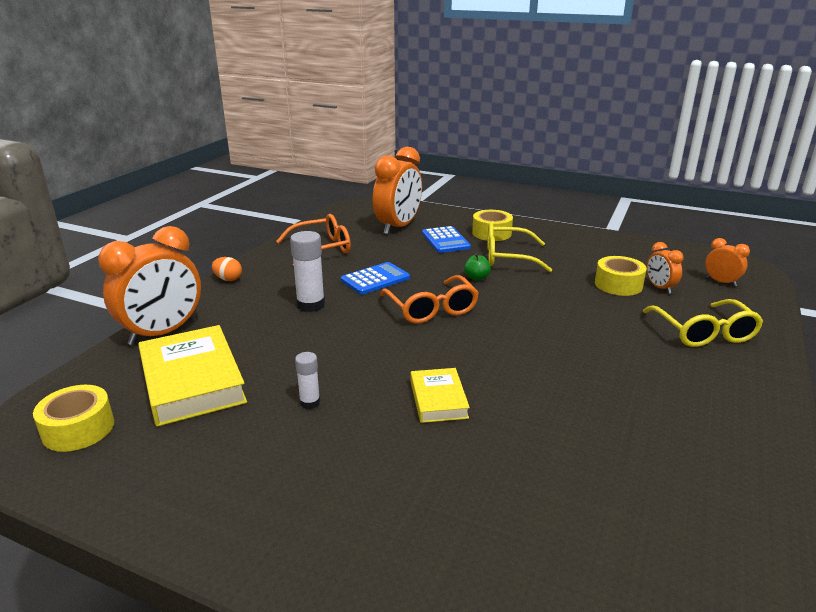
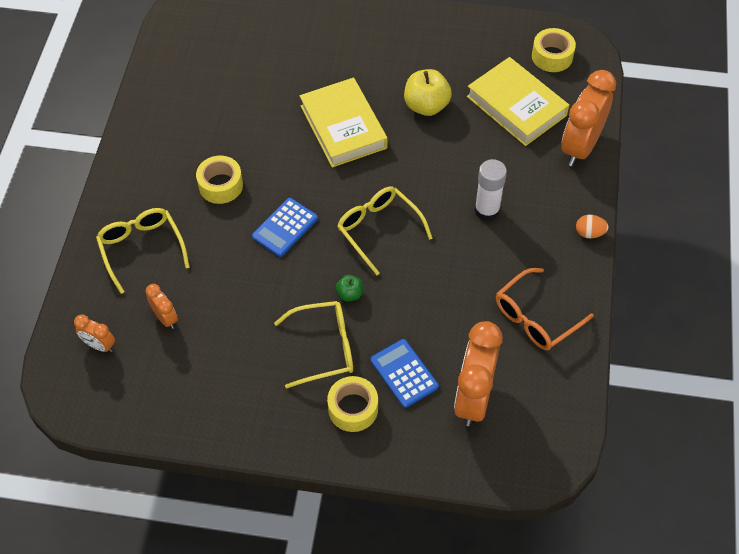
camera: 165 degrees right, 30 degrees up
(310, 402) = (426, 106): white glue stick -> yellow apple
(375, 279) = (449, 267): blue calculator -> blue calculator (285, 227)
(431, 308) = (379, 230): orange glasses -> yellow glasses
(438, 399) = (343, 127): yellow book -> yellow book, size x1.82
(618, 284) = (206, 315): yellow tape -> yellow tape (221, 185)

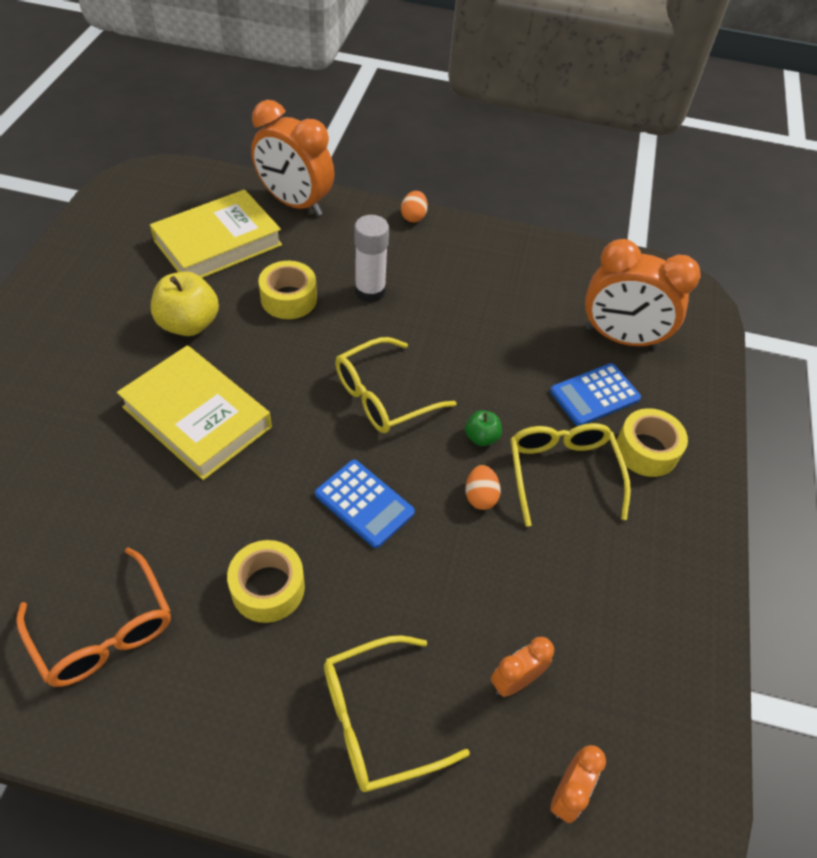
camera: 90 degrees left, 5 degrees down
(297, 295) = (480, 496): none -> orange egg
(343, 127) = (197, 417): yellow book -> yellow book turned 60 degrees clockwise
(536, 317) = (518, 273): orange glasses -> orange glasses (103, 629)
(552, 56) = (151, 202): yellow tape -> yellow tape (289, 299)

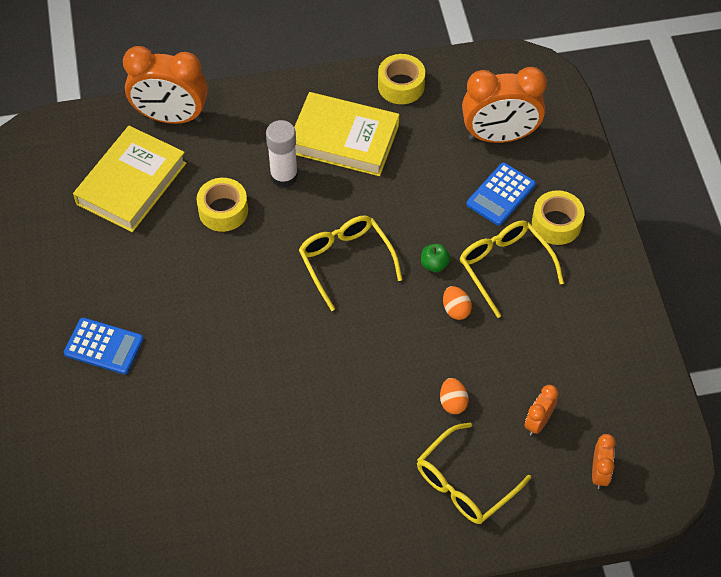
camera: 20 degrees left, 5 degrees up
(103, 629) = (255, 509): orange glasses -> none
(189, 324) = (158, 267): yellow apple -> none
(197, 417) = (217, 339): yellow book -> yellow book (344, 139)
(268, 588) = (346, 436): yellow tape -> yellow tape (401, 86)
(364, 503) = (378, 350): blue calculator -> blue calculator (104, 346)
(384, 396) = (346, 262): yellow glasses -> yellow glasses turned 120 degrees clockwise
(413, 217) = (279, 89): orange egg -> orange egg (453, 402)

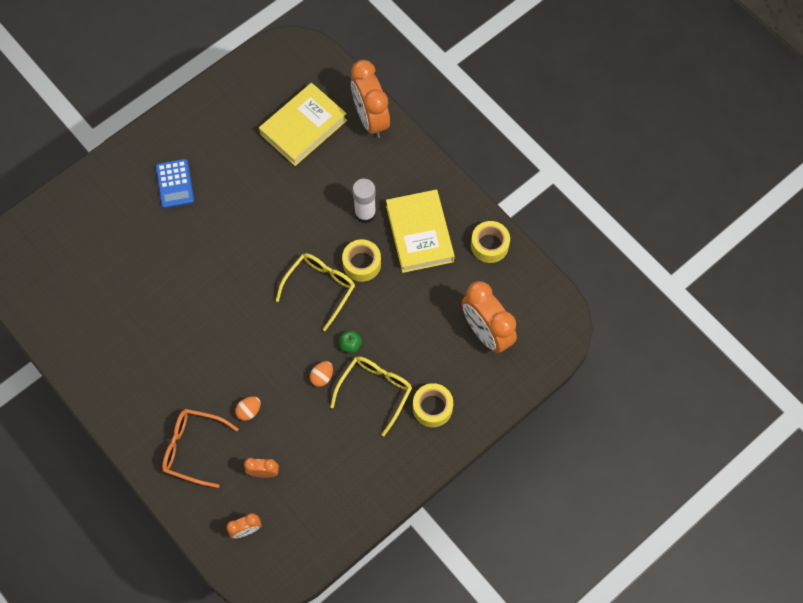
camera: 60 degrees right, 10 degrees up
(131, 183) = (303, 127): yellow book -> yellow book turned 45 degrees counterclockwise
(223, 211) = (315, 193): yellow tape -> yellow tape (362, 264)
(465, 483) = (194, 448): yellow glasses -> orange glasses
(501, 194) = (435, 359): blue calculator -> none

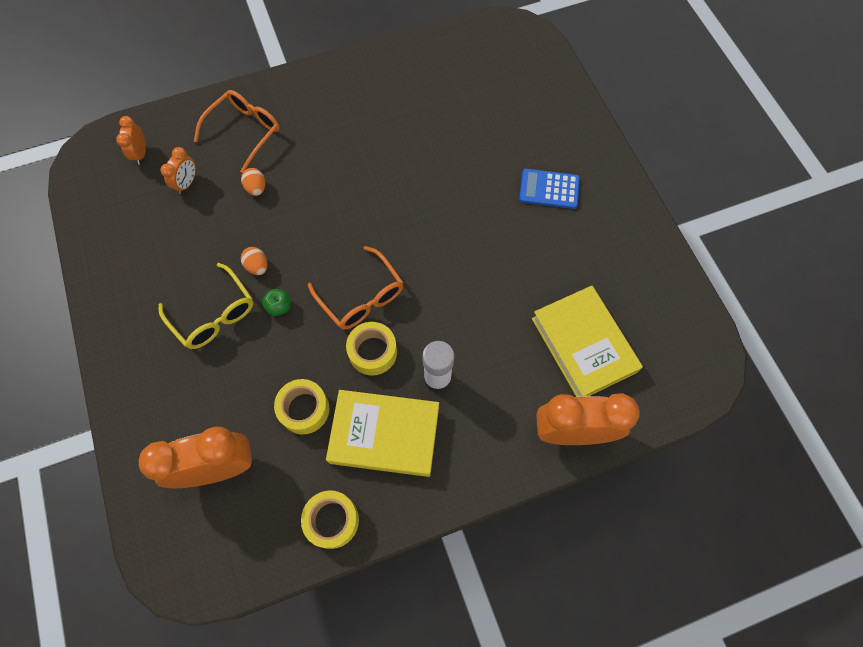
camera: 110 degrees right, 0 degrees up
(319, 289) = (361, 296): yellow glasses -> orange glasses
(432, 408) = (162, 369): yellow tape -> yellow tape (304, 409)

